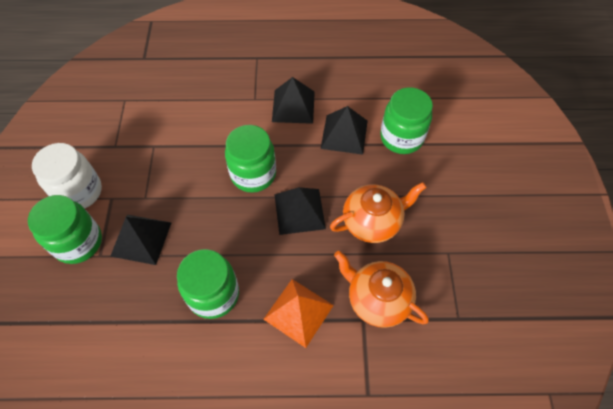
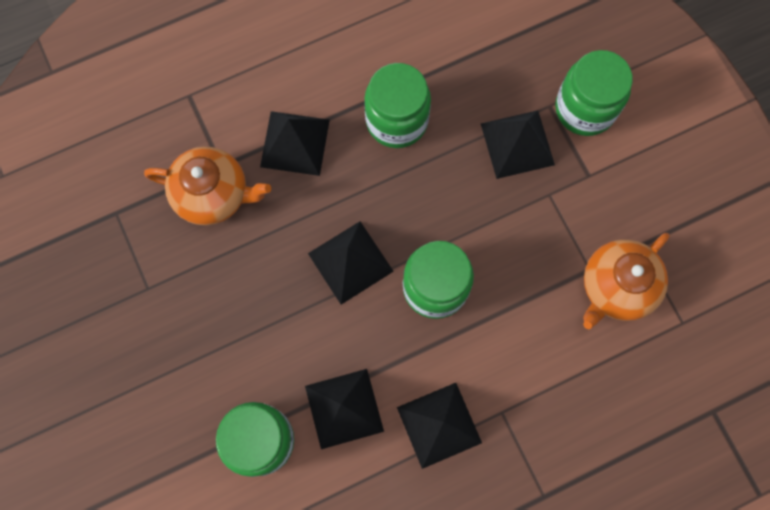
camera: 155 degrees right, 15 degrees up
(79, 192) = (633, 166): white jar -> none
(298, 312) = (294, 143): orange pyramid -> black pyramid
(372, 222) = (254, 288): orange teapot -> orange teapot (616, 287)

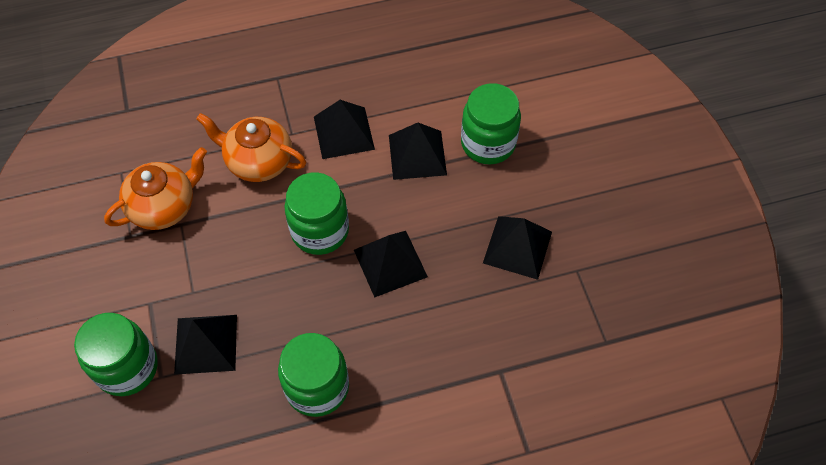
camera: 170 degrees left, 15 degrees down
(213, 194) = (510, 344): orange teapot -> orange teapot (258, 161)
(294, 143) = (424, 382): black pyramid -> black pyramid (517, 247)

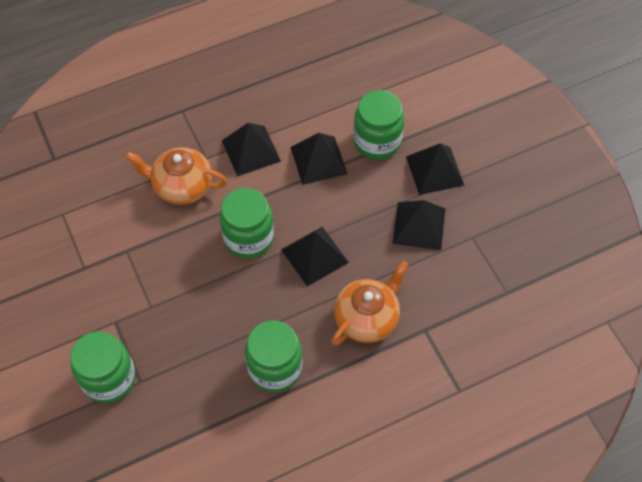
camera: 10 degrees left, 0 degrees up
(164, 207) = (108, 238): orange teapot -> orange teapot (367, 318)
(206, 344) = (172, 348): black pyramid -> black pyramid (434, 170)

